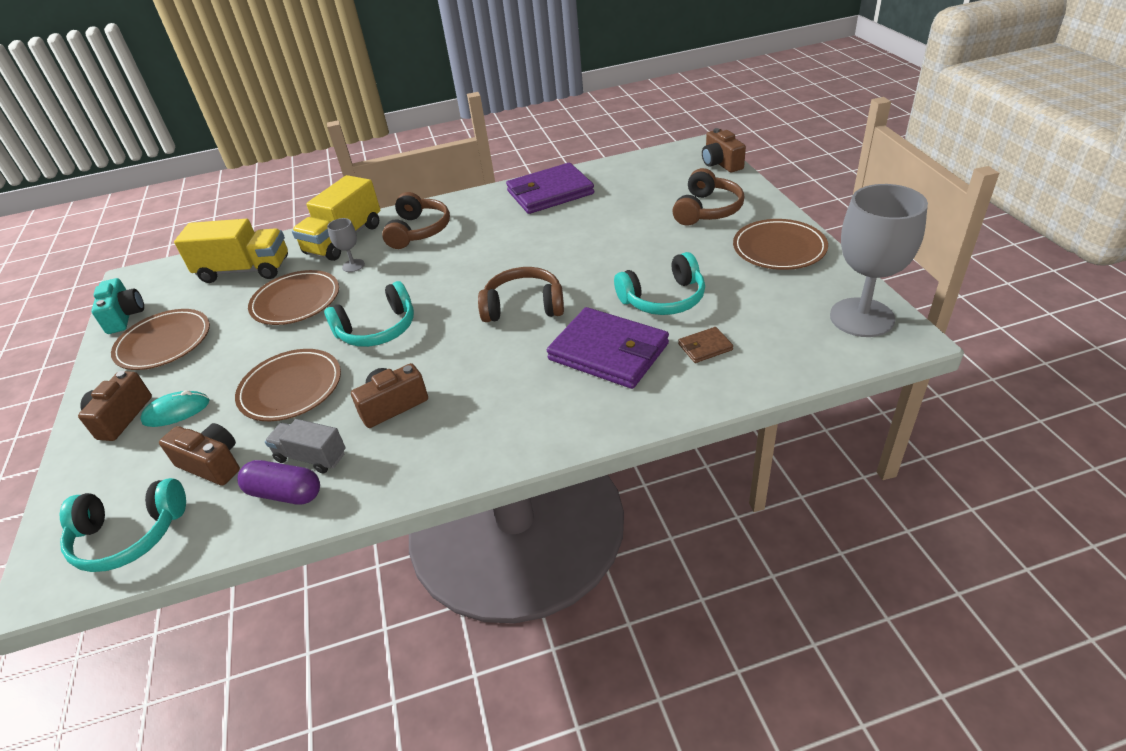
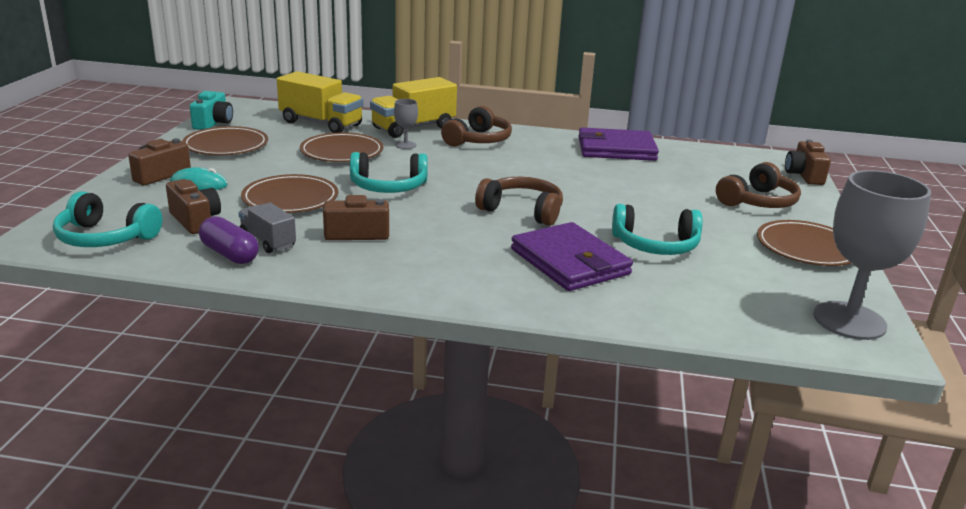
camera: 20 degrees right, 15 degrees down
(705, 347) = (664, 288): brown wallet -> none

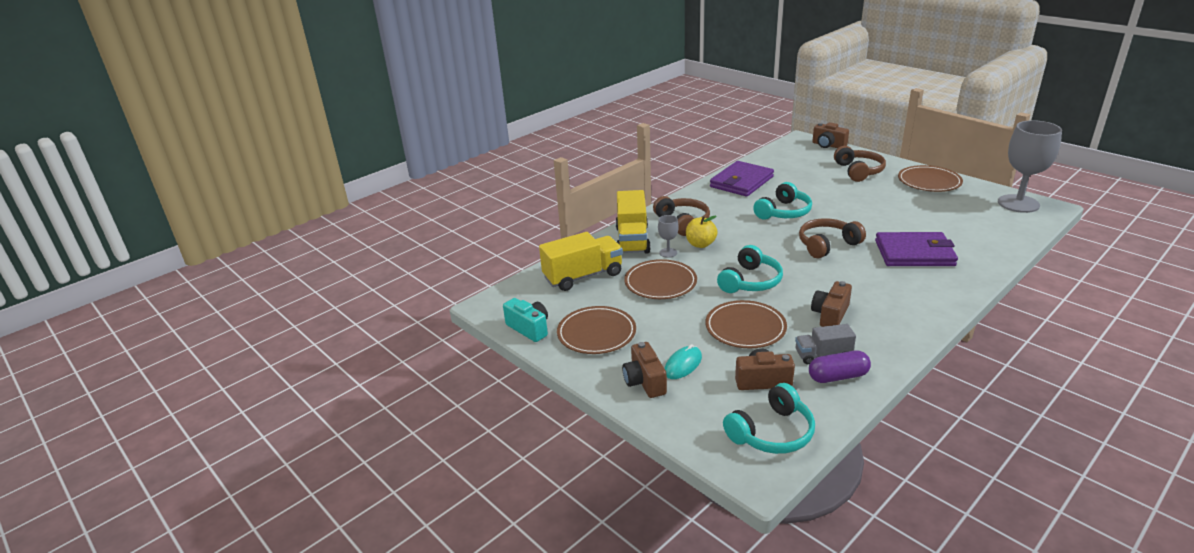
camera: 50 degrees left, 5 degrees up
(441, 154) = (700, 244): none -> yellow apple
(655, 245) = (904, 220): turquoise headphones -> turquoise headphones (784, 212)

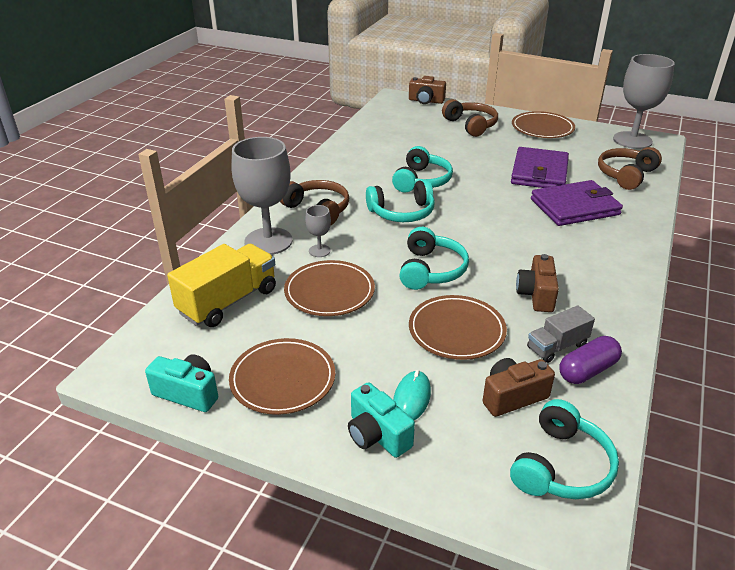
camera: 25 degrees left, 5 degrees up
(632, 240) = (268, 241): yellow truck -> grey goblet
(644, 381) = (377, 435): brown camera -> turquoise camera
(700, 244) = (352, 233): yellow apple -> none
(741, 182) = (358, 152): purple wallet -> purple wallet (539, 172)
(751, 235) = (402, 213): none -> turquoise headphones
(827, 245) = (486, 212): brown headphones -> brown headphones (625, 175)

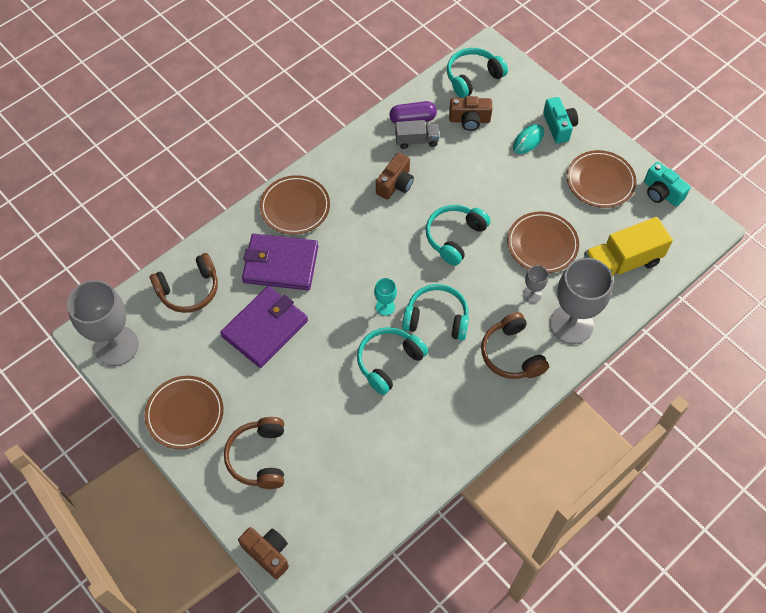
camera: 155 degrees left, 25 degrees up
(454, 207) = (385, 307): none -> turquoise goblet
(456, 330) = (471, 176): brown plate -> brown plate (295, 207)

